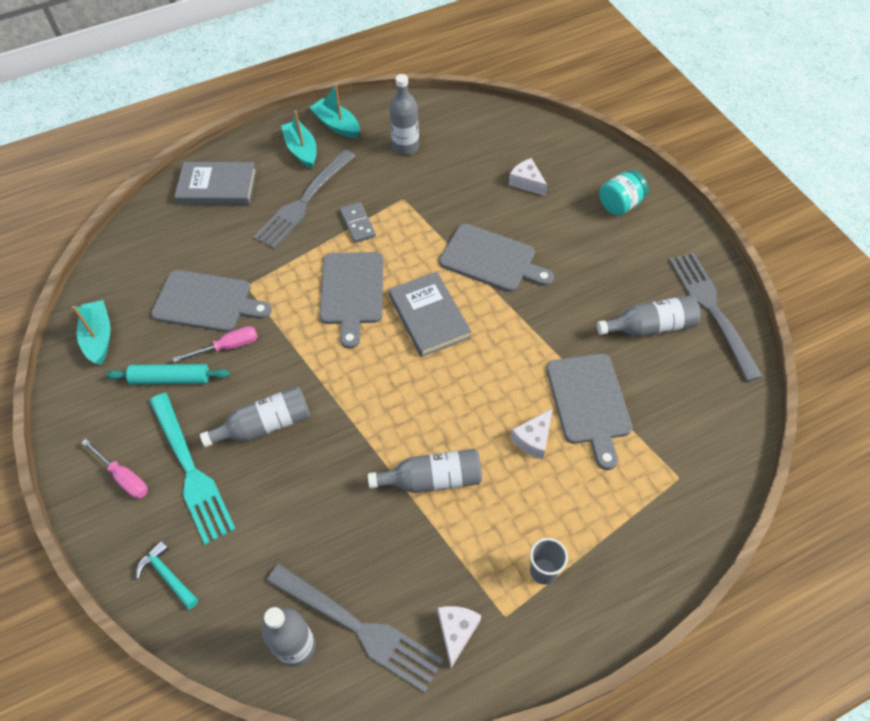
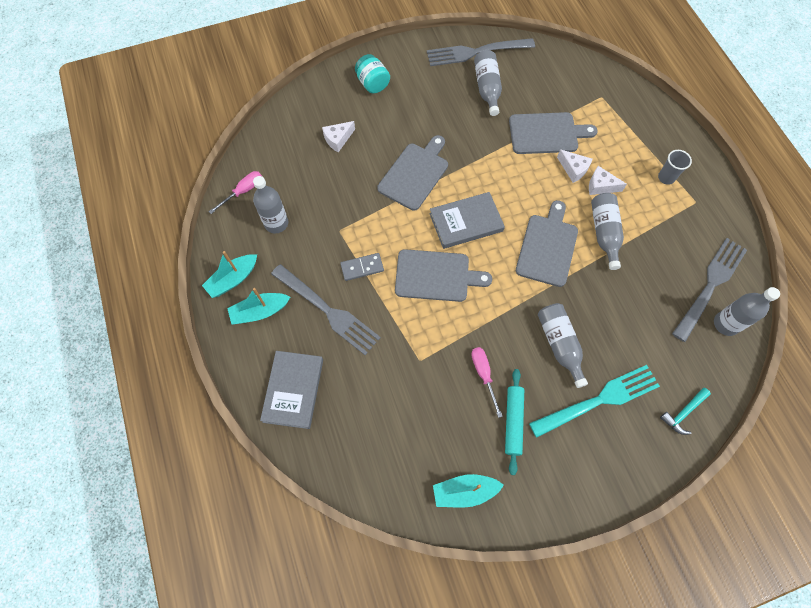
camera: 85 degrees left, 10 degrees up
(124, 477) = (605, 454): pink screwdriver -> pink screwdriver (243, 191)
(206, 302) = (434, 395): grey cutting board -> grey cutting board (547, 247)
(456, 631) = (707, 229): white cheese -> white cheese (600, 186)

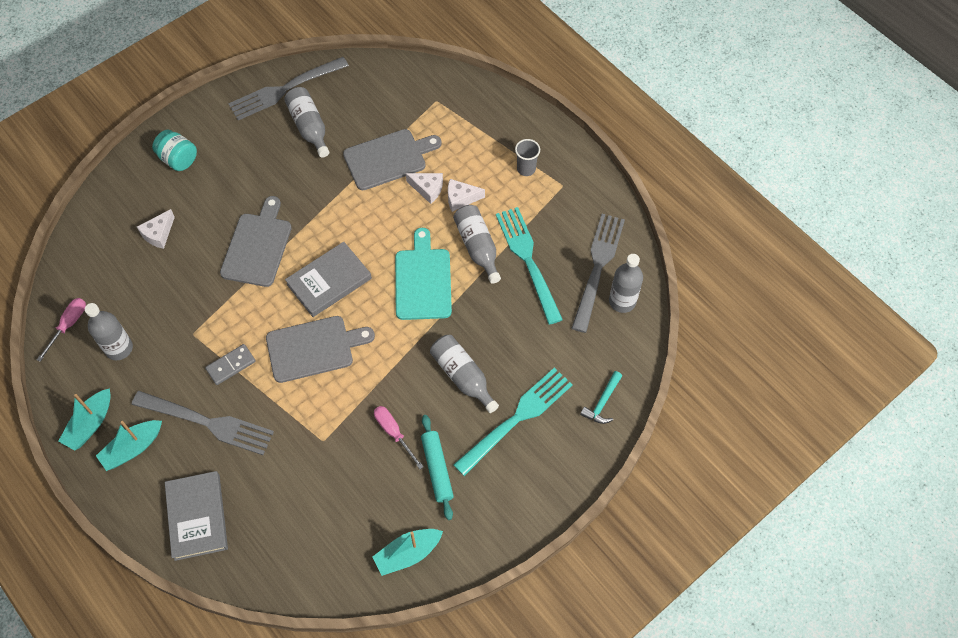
camera: 20 degrees left, 5 degrees down
(547, 247) = (423, 280): grey cutting board -> turquoise cutting board
(647, 259) = (528, 260): none -> turquoise fork

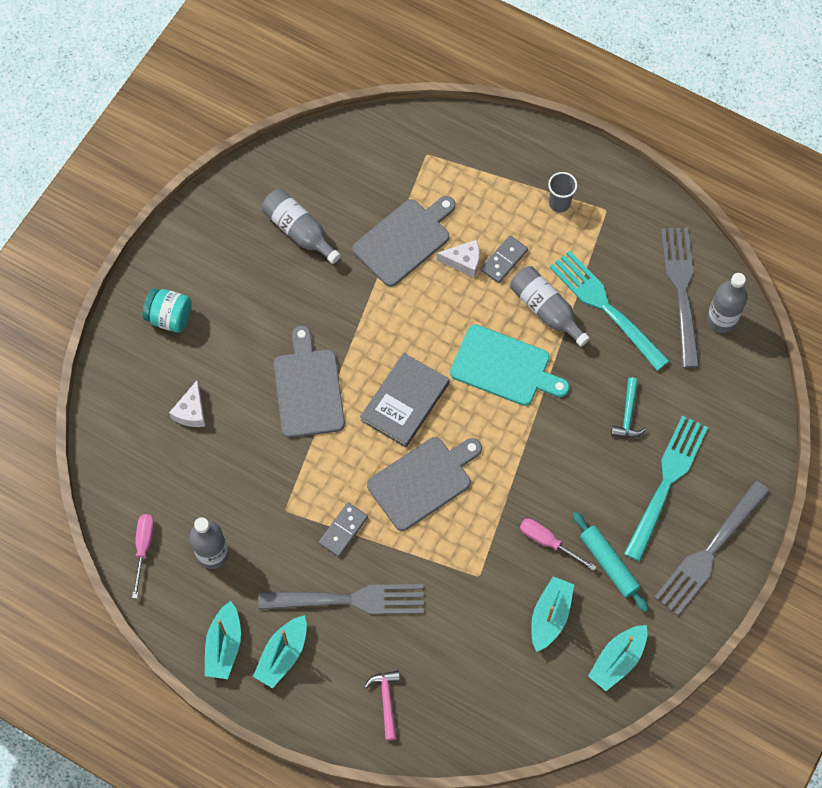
camera: 20 degrees left, 5 degrees up
(197, 516) = (386, 701): grey book -> pink hammer
(284, 89) = (250, 195): grey fork -> grey fork (709, 551)
(367, 495) = (550, 616): none -> turquoise boat
(423, 280) = (504, 367): turquoise cutting board -> turquoise cutting board turned 135 degrees clockwise
(461, 198) = (504, 260): white cheese -> grey domino
(462, 376) = (592, 457): grey bottle -> none
(602, 402) = (745, 436): turquoise hammer -> turquoise hammer (628, 415)

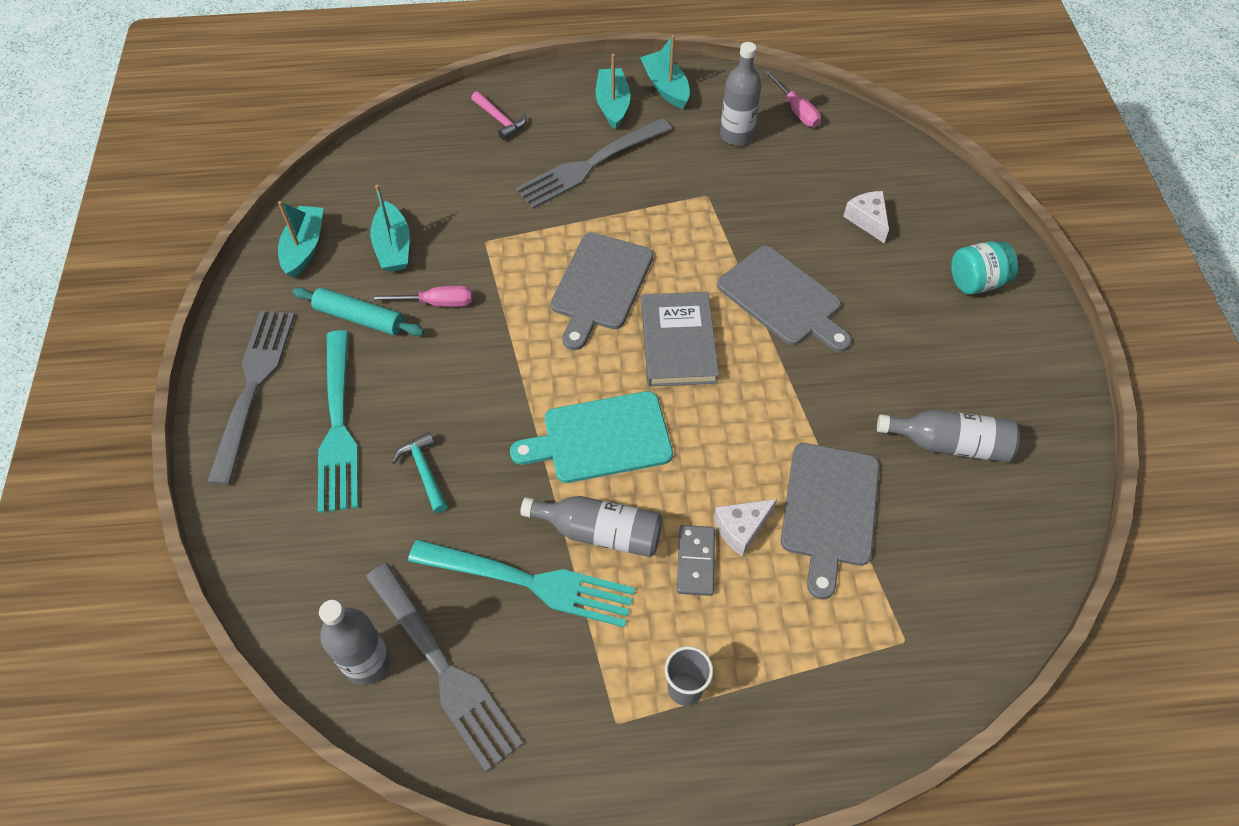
camera: 145 degrees right, 10 degrees down
(343, 530) = (641, 209): grey domino -> none

